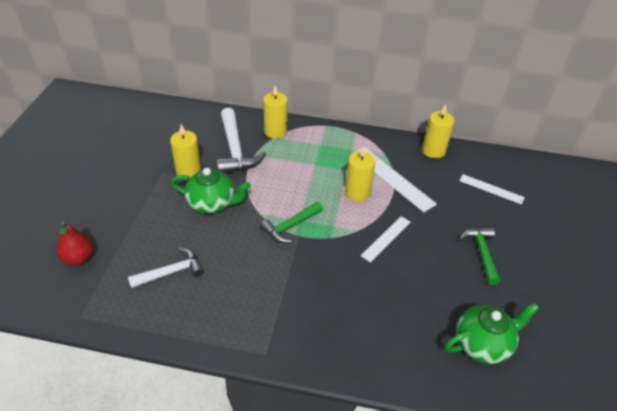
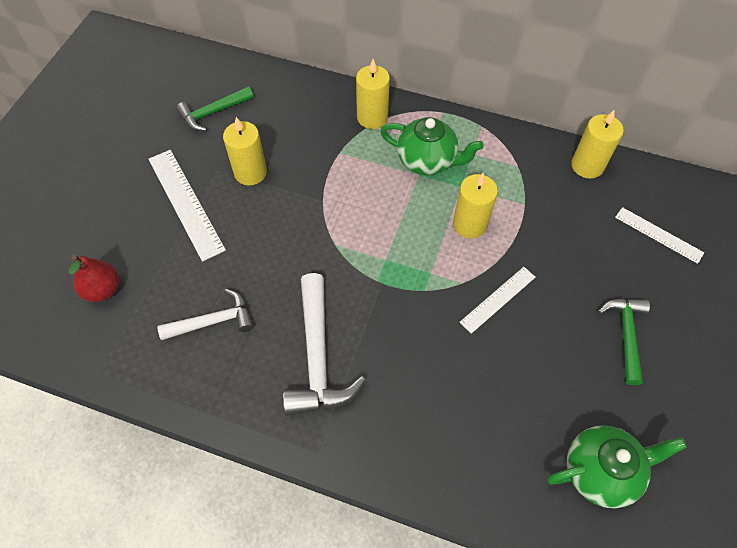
camera: 10 degrees right, 15 degrees up
(212, 204) = (275, 224): green teapot -> green teapot (427, 161)
(235, 150) = (315, 143): white hammer -> white hammer (318, 357)
(290, 226) = (373, 268): green hammer -> green hammer (212, 113)
(392, 178) = (522, 205): white ruler -> white ruler (186, 203)

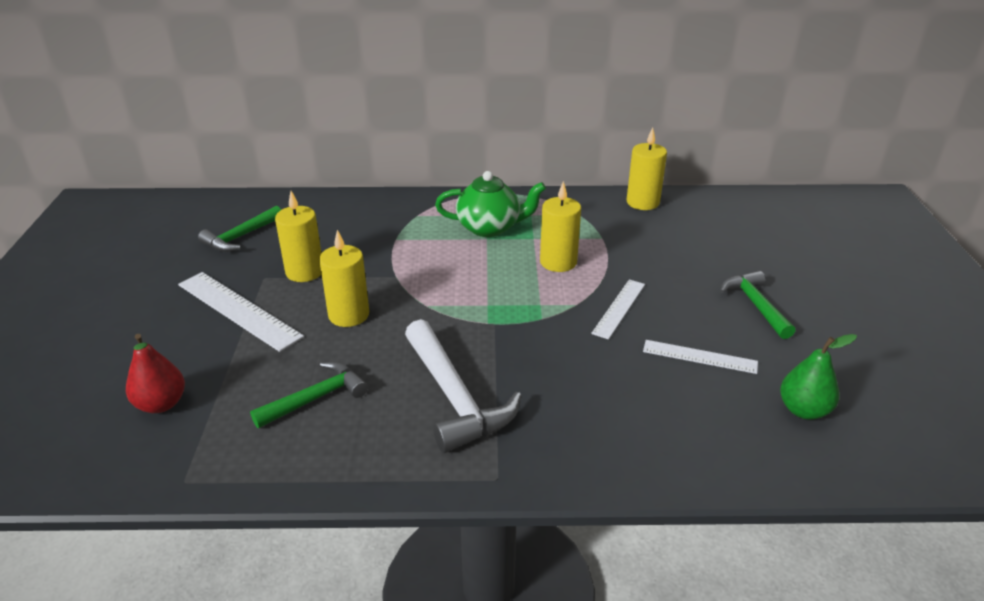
camera: 20 degrees left, 25 degrees down
(214, 321) = (316, 398): white hammer -> green hammer
(372, 117) = (417, 209): yellow candle -> yellow candle (349, 315)
(601, 471) = (803, 410): green teapot -> green pear
(658, 235) = (736, 233): white ruler -> white ruler (699, 357)

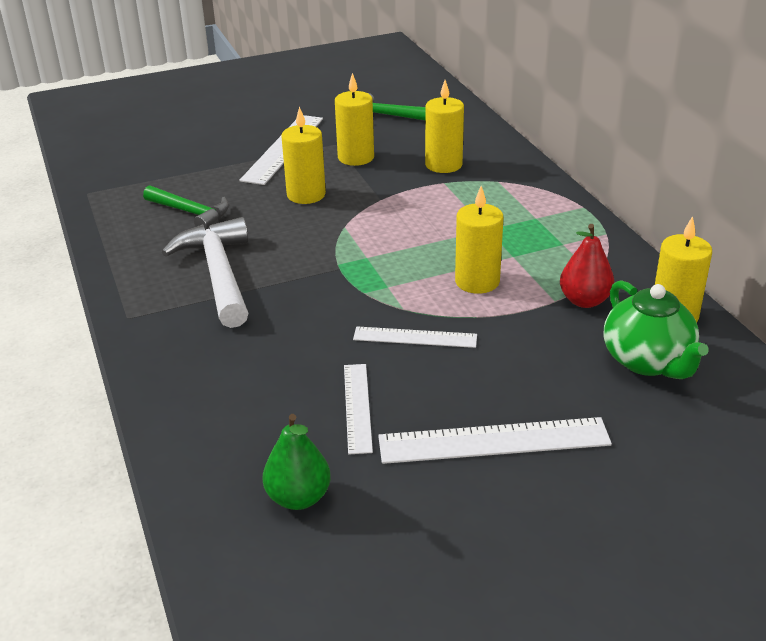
camera: 70 degrees right, 0 degrees up
(161, 404) = (159, 159): red pear -> red pear (584, 301)
(365, 232) = (443, 165): none -> yellow candle
(455, 398) = (218, 274): white hammer -> white hammer turned 120 degrees clockwise
(490, 228) = (511, 226): green teapot -> green teapot (647, 361)
(755, 305) = (493, 440): green hammer -> white ruler

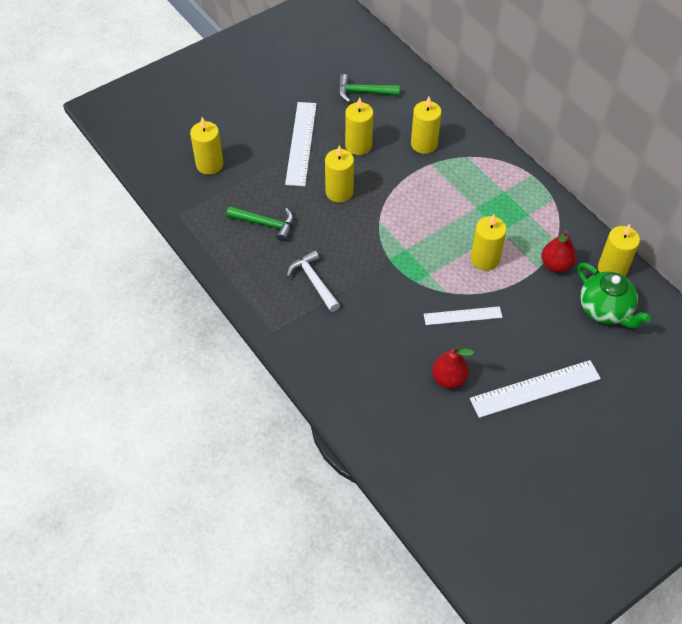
camera: 15 degrees left, 20 degrees up
(157, 155) = (209, 164): none -> yellow candle
(218, 274) = (314, 281): white hammer -> white hammer, size x0.64
(298, 497) = (441, 451): green pear -> none
(357, 407) = (449, 379): white ruler -> red pear

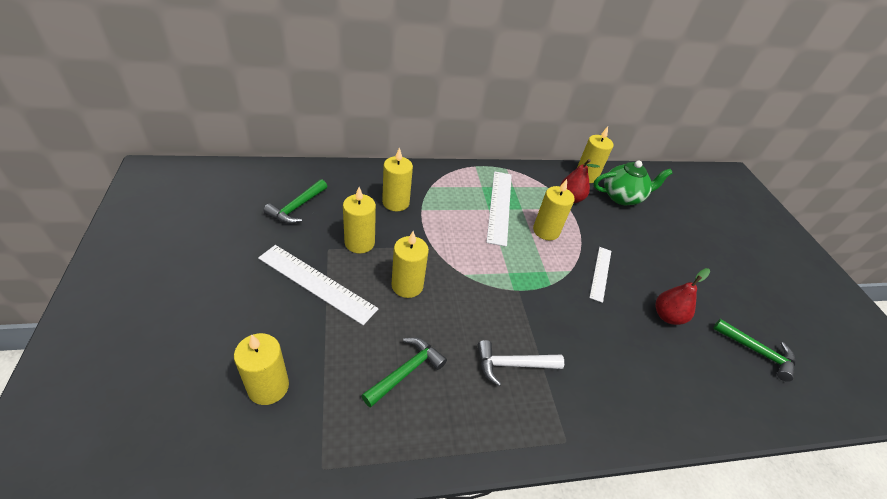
camera: 70 degrees left, 10 degrees down
(460, 460) = (757, 352): none -> green hammer
(535, 388) = (687, 268): white ruler -> white ruler (499, 206)

